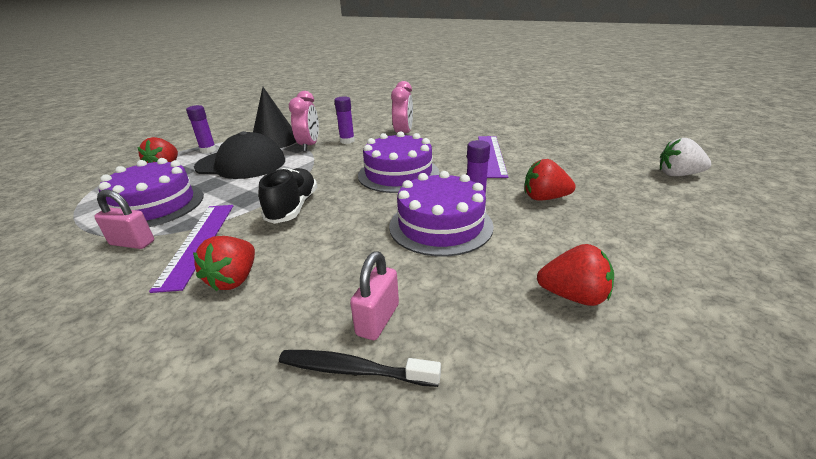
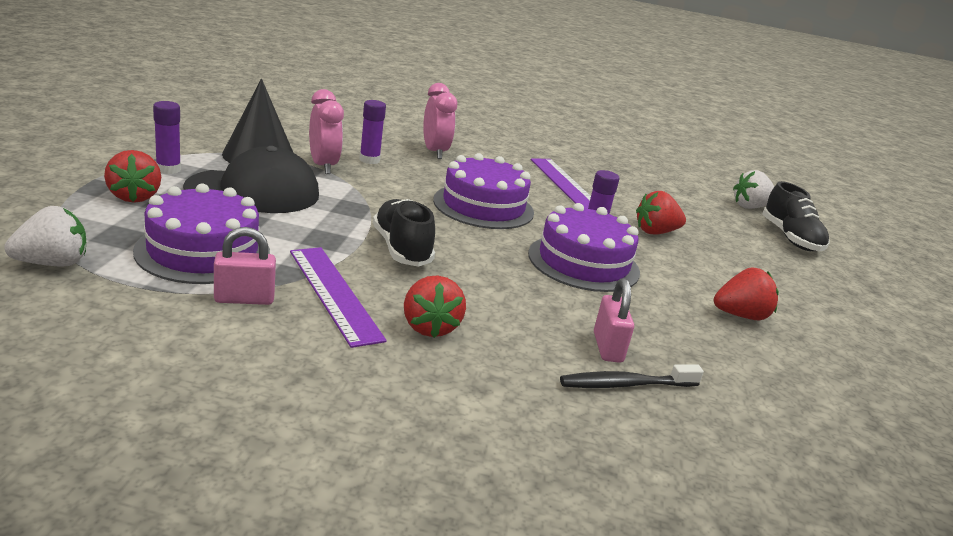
camera: 30 degrees left, 5 degrees down
(60, 211) = (53, 263): none -> white strawberry
(709, 208) = (790, 238): none -> black shoe

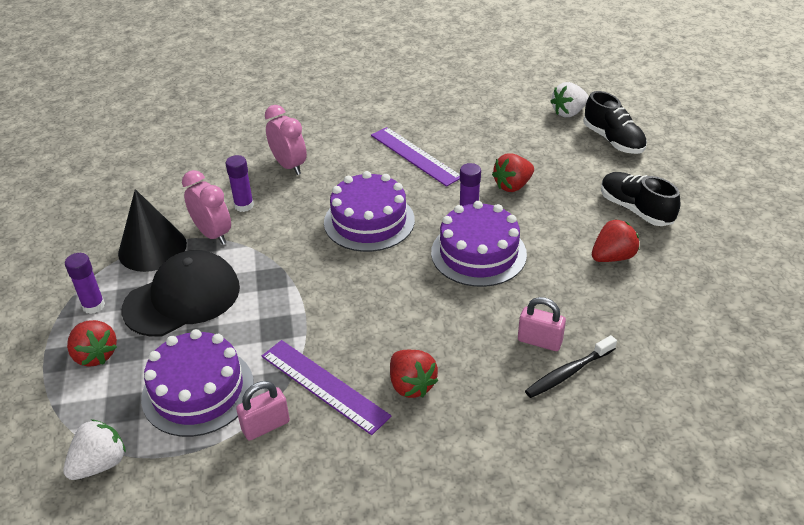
camera: 15 degrees left, 15 degrees up
(402, 249) = (340, 308): black shoe -> black shoe (635, 209)
(607, 347) = (539, 341): pink padlock -> pink padlock turned 45 degrees counterclockwise

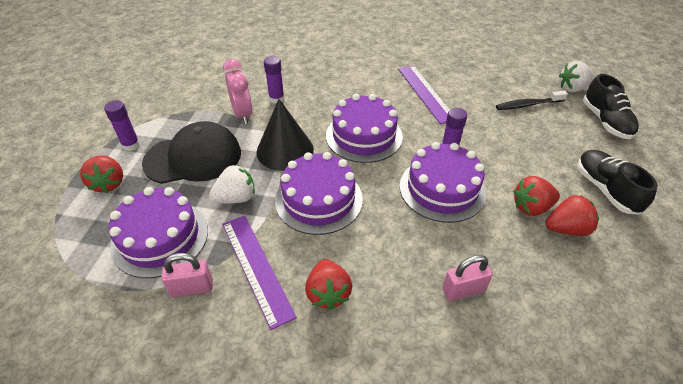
camera: 20 degrees right, 5 degrees up
(100, 464) = (56, 275): white strawberry -> white strawberry (236, 198)
(152, 248) = (195, 113): black cone -> black cone (285, 150)
(289, 166) = (325, 77): pink clock -> none
(354, 301) = (319, 199): none -> purple cake
(512, 186) = (497, 138): red strawberry -> red strawberry (531, 207)
(539, 341) = (463, 290): pink padlock -> pink padlock turned 60 degrees counterclockwise
(568, 373) = (478, 333): black toothbrush -> black toothbrush (527, 105)

